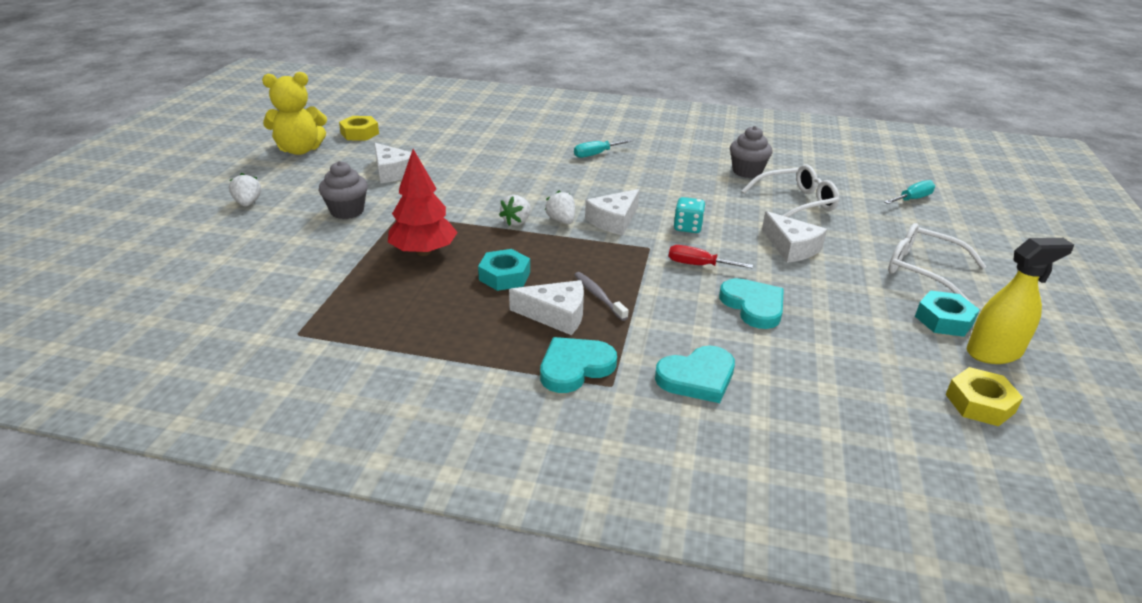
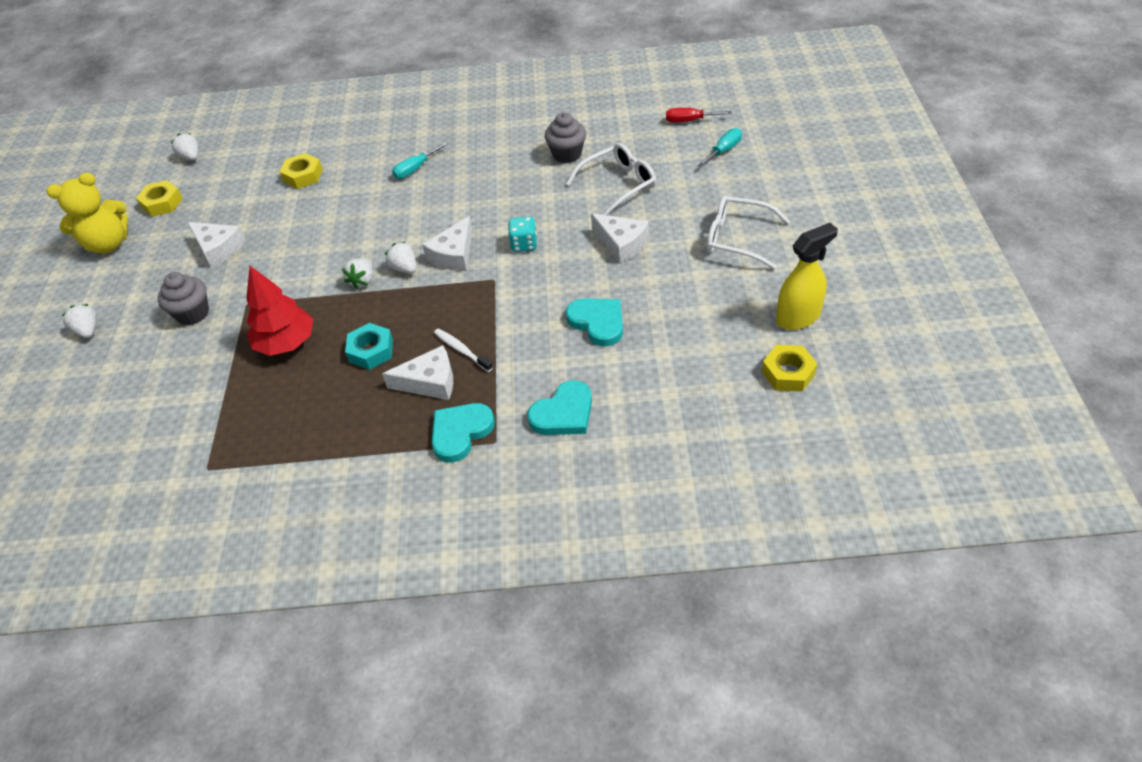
camera: 10 degrees left, 15 degrees up
(399, 110) = (191, 157): none -> white strawberry
(491, 139) = (303, 176): none -> yellow nut
(598, 296) = (461, 350): grey toothbrush -> white toothbrush
(698, 265) = (542, 288): red screwdriver -> red screwdriver (689, 121)
(944, 320) = (757, 293): turquoise nut -> none

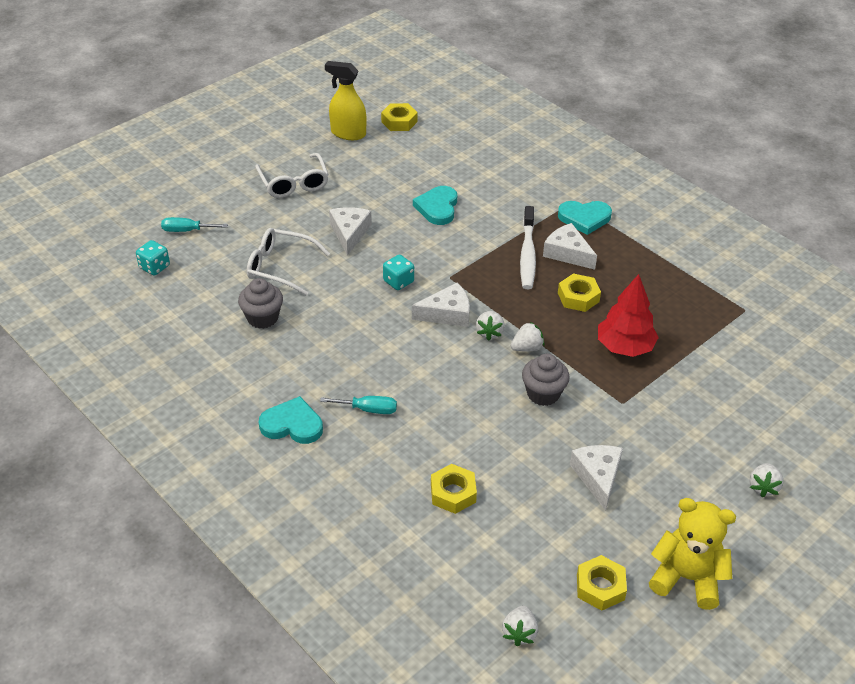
camera: 135 degrees left, 5 degrees down
(193, 313) = (669, 429): grey cupcake -> grey cupcake (543, 394)
(371, 351) = (578, 297): turquoise nut -> yellow nut
(461, 350) = (527, 254): white toothbrush -> white toothbrush, size x1.68
(563, 413) = (522, 186): turquoise heart -> turquoise heart (292, 424)
(689, 121) = (154, 267): red screwdriver -> turquoise dice

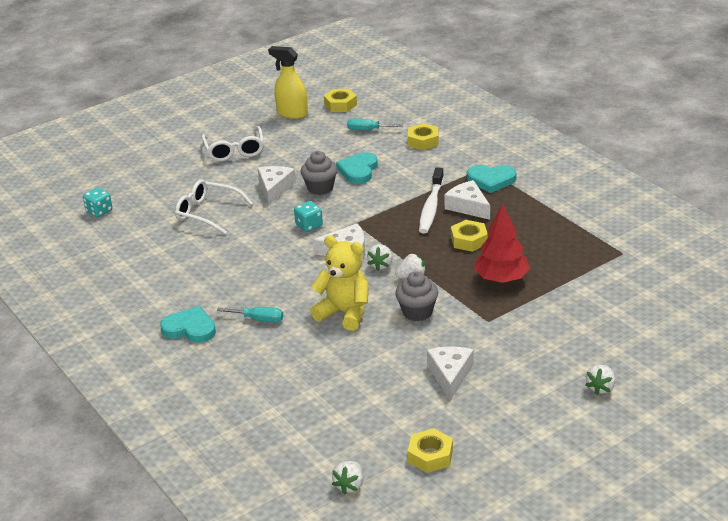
camera: 10 degrees right, 10 degrees down
(187, 230) = (133, 185): turquoise screwdriver -> turquoise screwdriver (367, 130)
(262, 318) = (183, 250): grey cupcake -> grey cupcake (320, 188)
(453, 493) = (317, 382): yellow nut -> yellow nut (423, 141)
(687, 578) = (511, 452): yellow teddy bear -> yellow teddy bear (344, 313)

